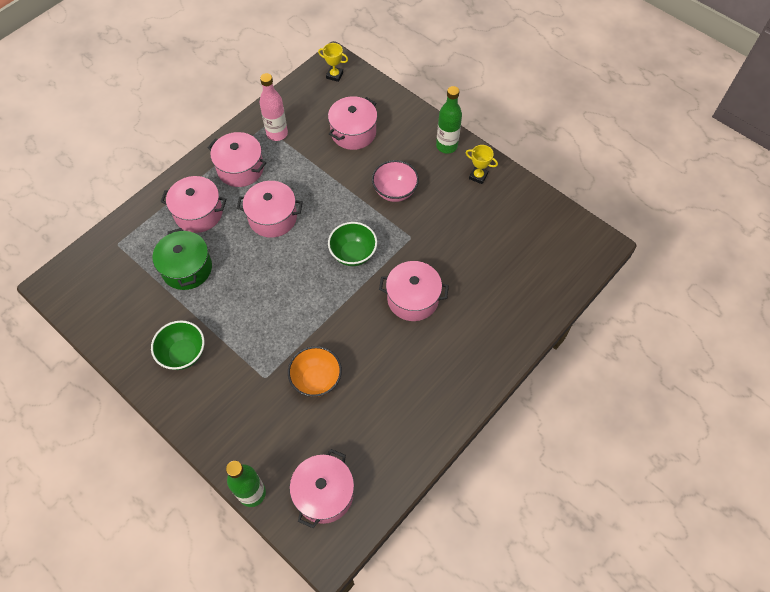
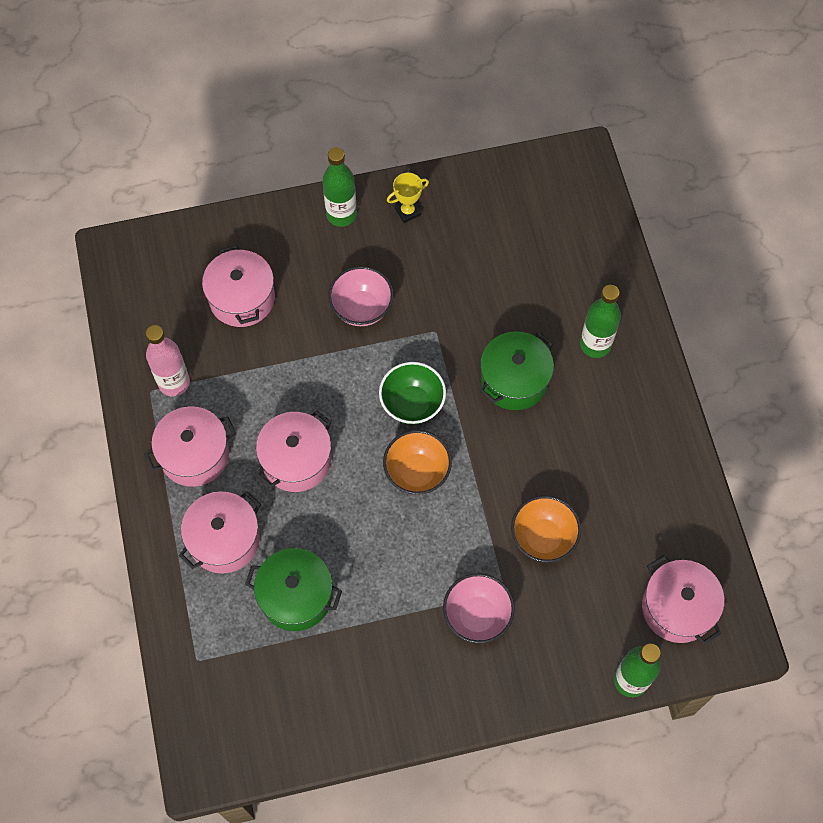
camera: 55 degrees left, 5 degrees up
(183, 354) = (411, 662): green bowl -> none
(237, 372) = (477, 616): none -> pink bowl
(310, 283) = (417, 472): none -> orange bowl
(334, 75) = (136, 264): yellow trophy -> none
(412, 299) = (514, 380): pink pot -> green pot
(475, 330) = (595, 344): none -> green bottle

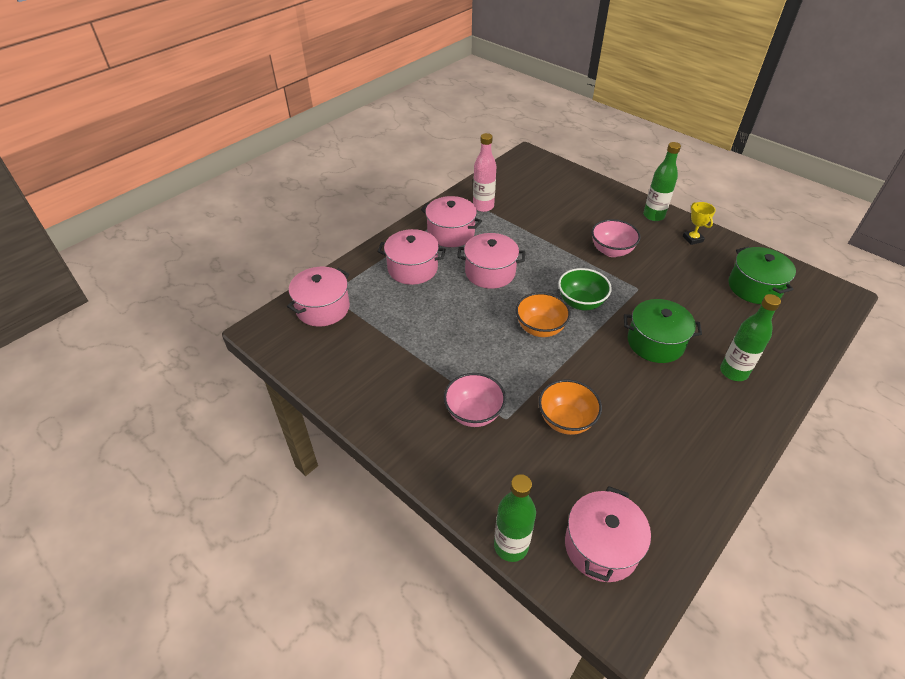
camera: 55 degrees right, 20 degrees down
(242, 298) = (558, 205): pink pot -> pink pot (323, 308)
(296, 596) = (405, 315): green pot -> green pot (754, 287)
(407, 211) = (692, 239): yellow trophy -> yellow trophy turned 45 degrees clockwise

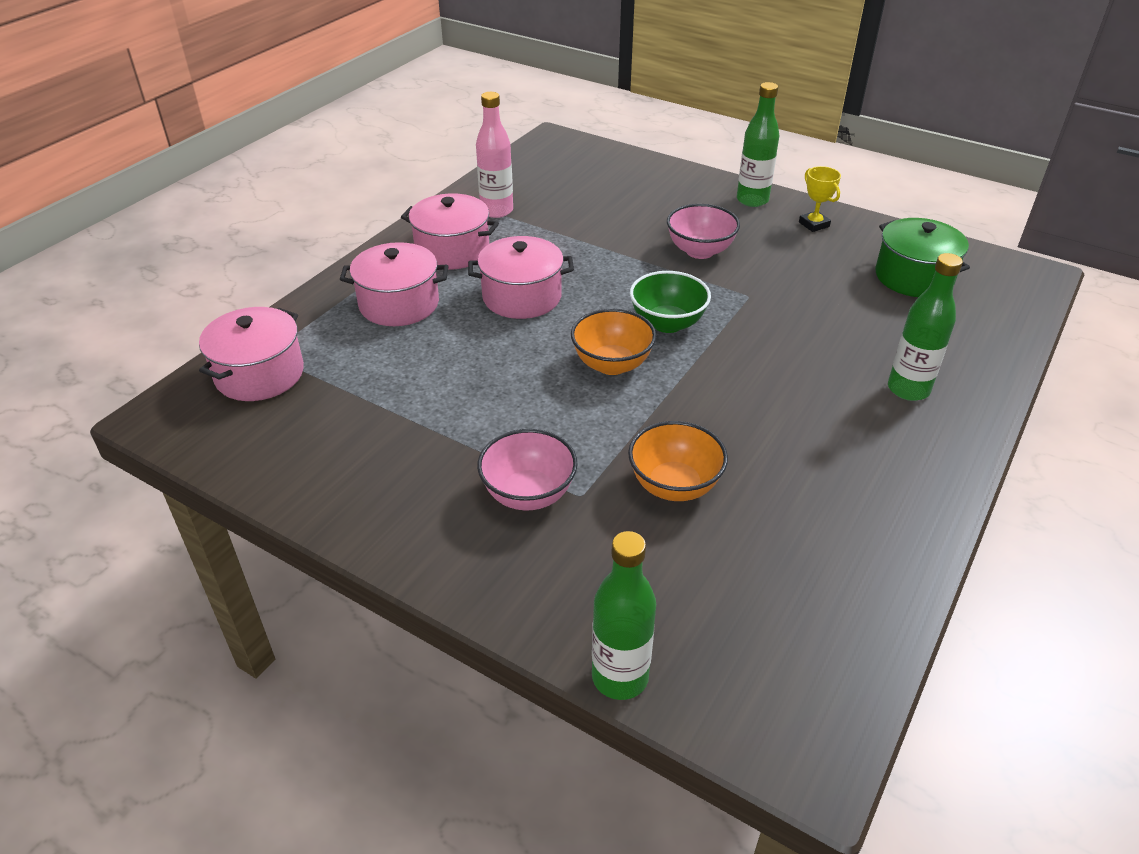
camera: 10 degrees left, 5 degrees down
(601, 546) = (761, 656): pink pot -> none
(655, 342) = (787, 364): green pot -> none

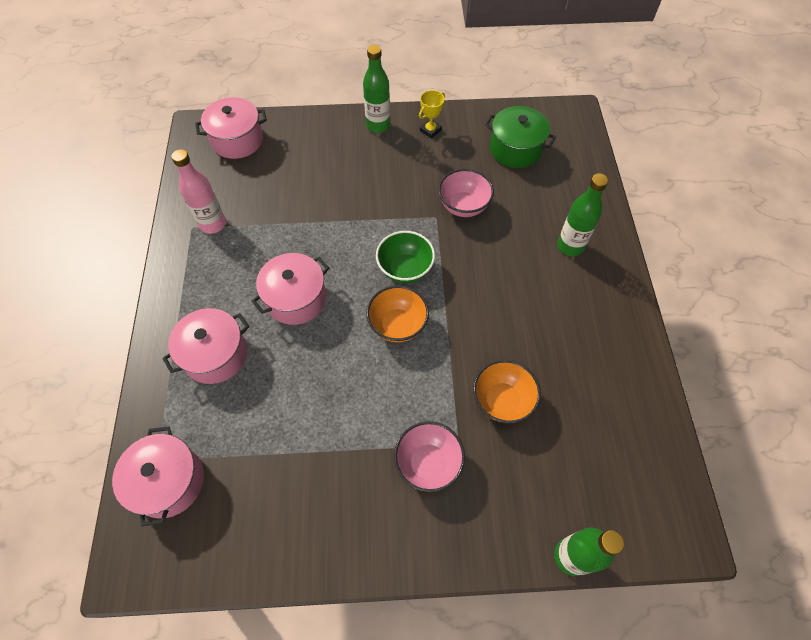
camera: 35 degrees left, 20 degrees up
(452, 250) = (212, 281): pink pot -> pink pot (237, 140)
(700, 251) = (379, 192): pink bowl -> pink bowl (463, 206)
(814, 224) = (430, 130): yellow trophy -> yellow trophy turned 75 degrees counterclockwise

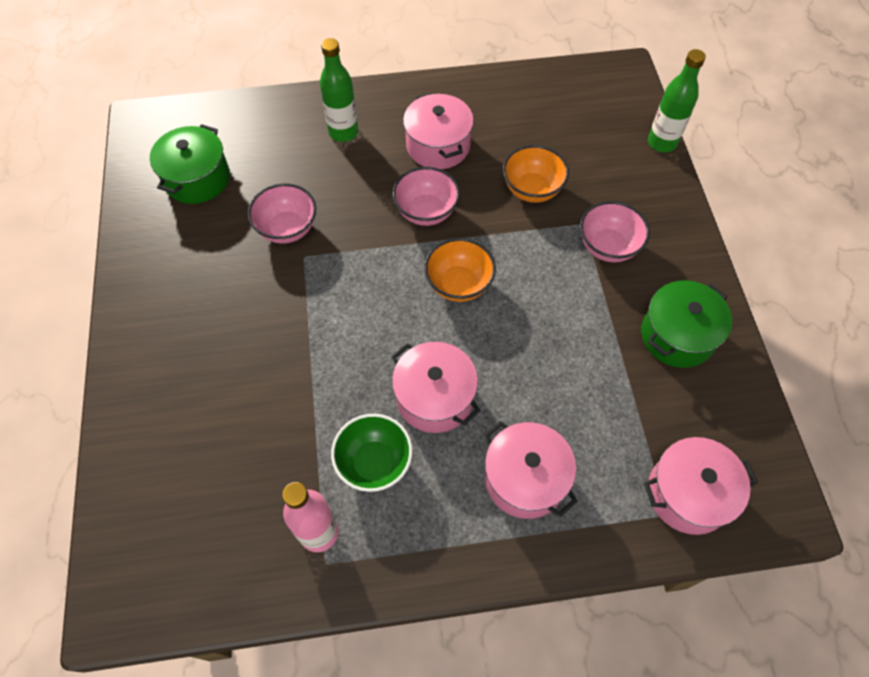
camera: 95 degrees left, 0 degrees up
(237, 140) = (149, 534): pink pot -> pink pot (438, 146)
(319, 510) = (677, 335): none -> green pot
(378, 126) = (139, 334): green bottle -> none
(405, 269) = (383, 283): green bowl -> green bowl (374, 463)
(430, 130) = (155, 270): yellow trophy -> none
(477, 306) = (426, 212): none -> pink bowl

